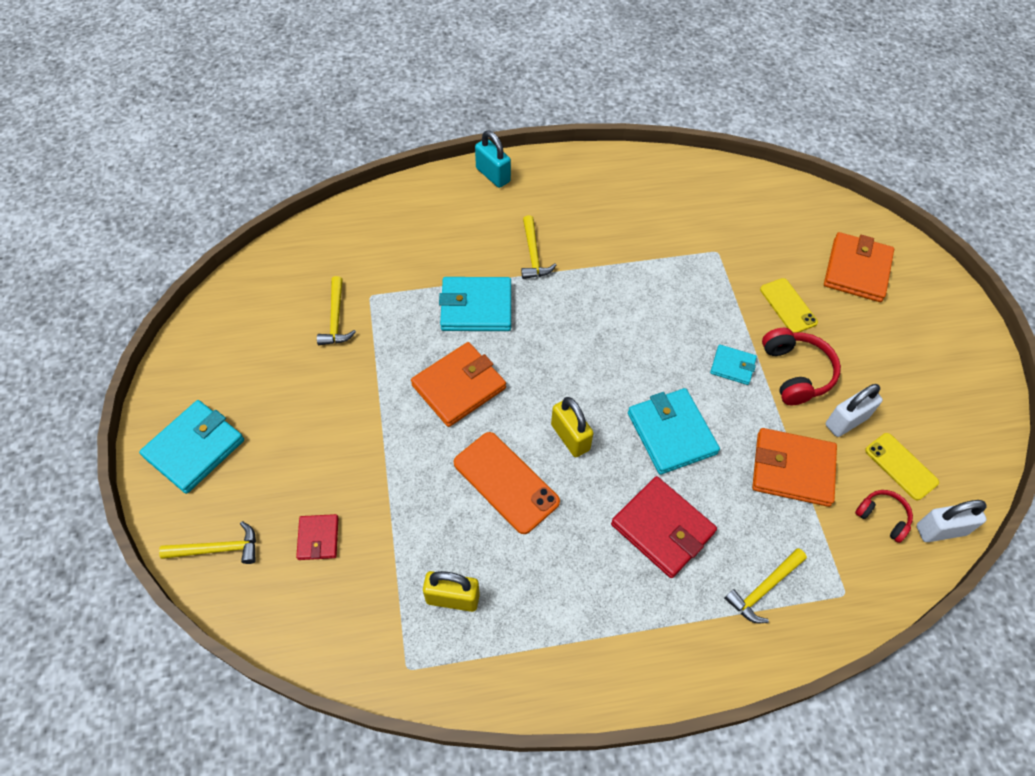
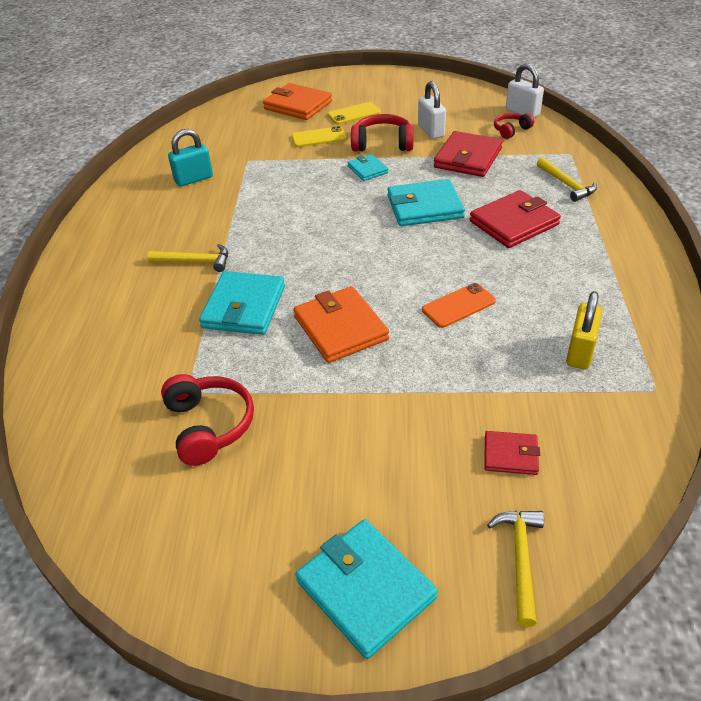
camera: 75 degrees left, 15 degrees down
(336, 318) = (209, 426): yellow hammer -> red headphones
(493, 175) = (69, 279): turquoise padlock -> turquoise padlock (194, 179)
(506, 482) = (458, 305): orange phone -> orange phone, size x0.66
(570, 437) = (417, 261): yellow padlock -> none
(732, 366) = (367, 170): turquoise wallet -> turquoise wallet turned 60 degrees counterclockwise
(792, 469) = (467, 158): orange wallet -> red wallet
(901, 466) = (472, 117): yellow phone -> yellow phone (354, 114)
(941, 530) = (522, 112): white padlock -> white padlock turned 45 degrees counterclockwise

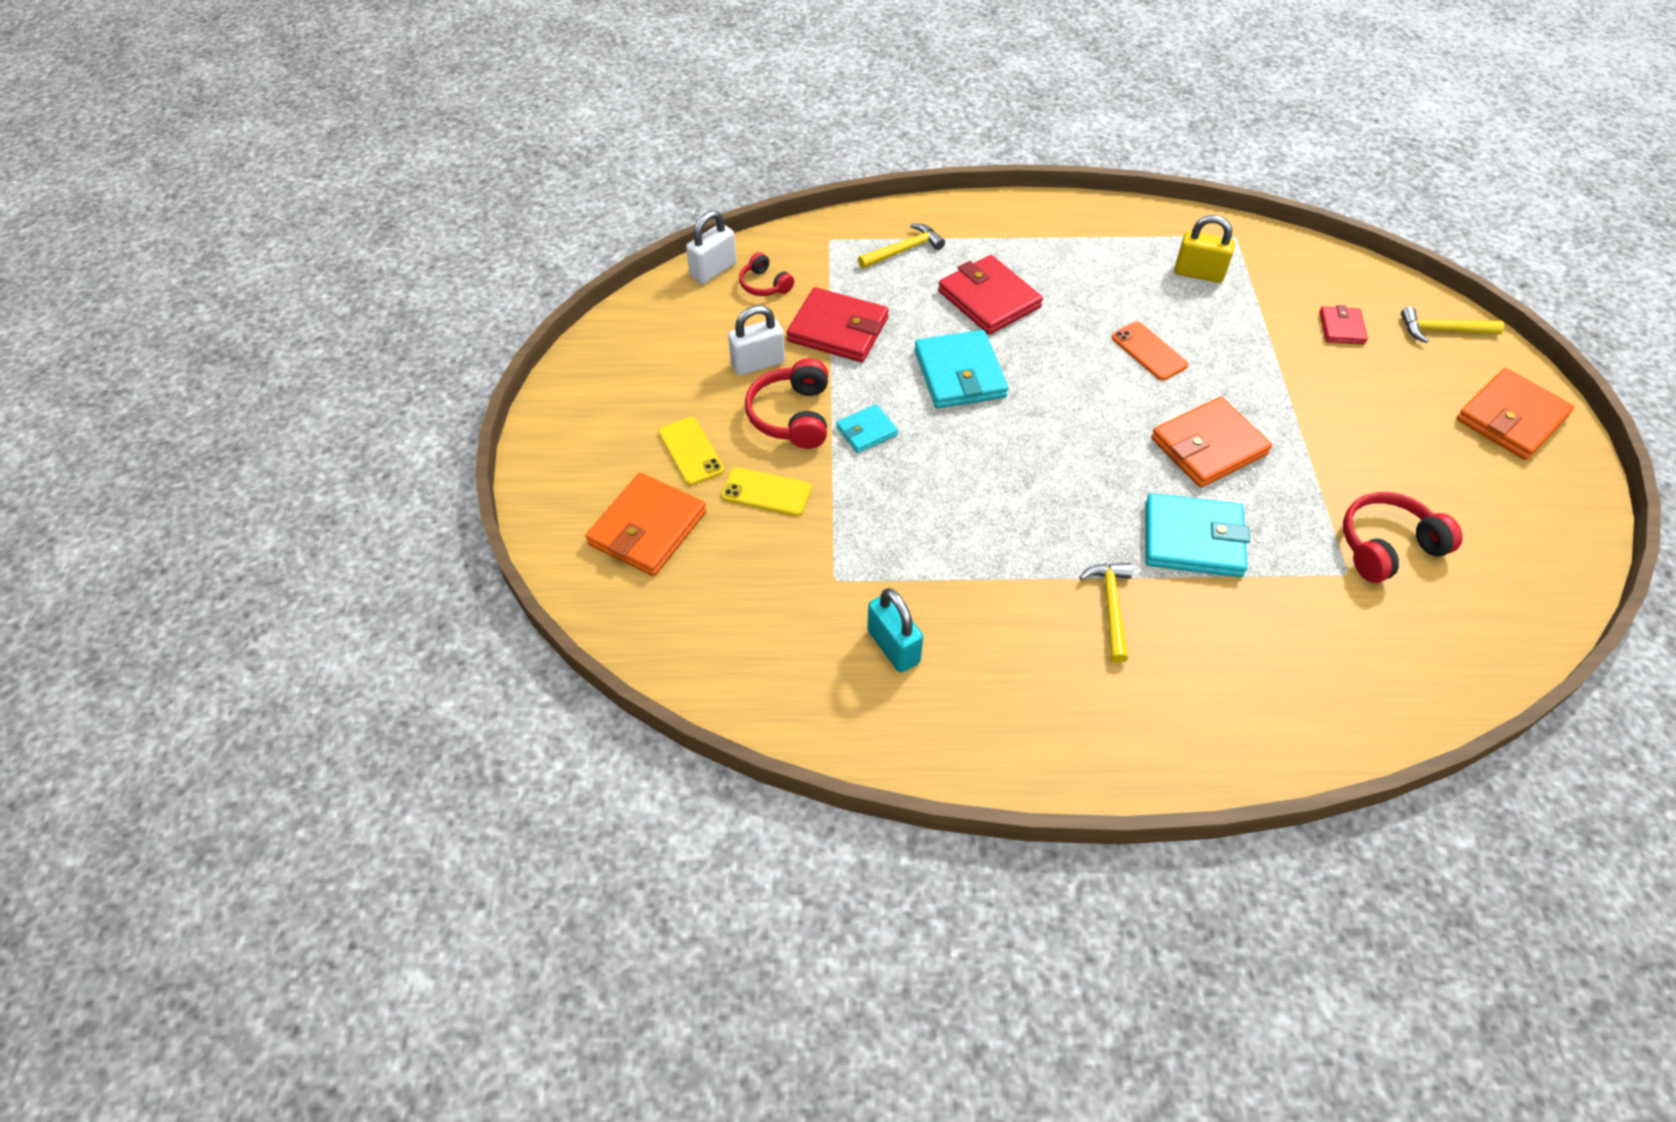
camera: 95 degrees left, 10 degrees up
(318, 137) = (766, 492): yellow phone -> yellow phone turned 60 degrees counterclockwise
(365, 589) = (1511, 418): turquoise wallet -> orange wallet

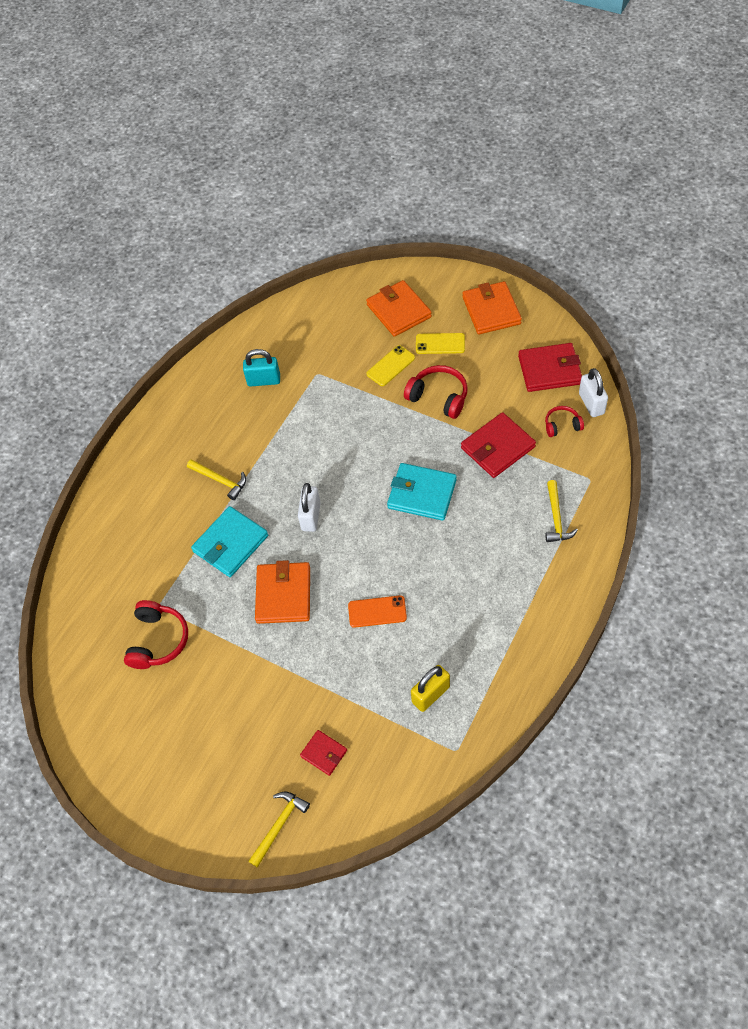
camera: 125 degrees right, 5 degrees up
(758, 363) = (491, 396): white padlock -> white padlock (311, 516)
(866, 431) = (405, 427): turquoise wallet -> none
(989, 299) = (479, 544): red wallet -> red wallet (549, 370)
(1511, 418) = (184, 799): orange wallet -> orange wallet (491, 310)

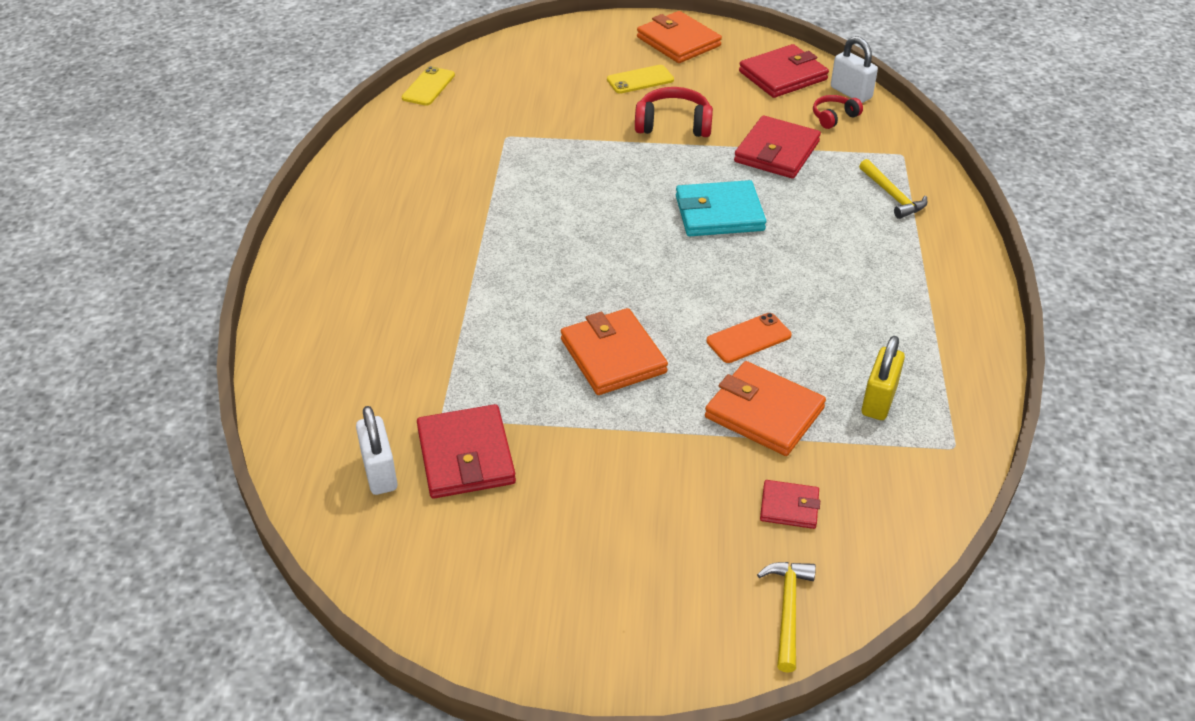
camera: 30 degrees left, 15 degrees down
(158, 640) = (466, 456): red headphones -> red wallet
(220, 480) = (445, 265): yellow hammer -> none
(230, 544) = (503, 324): turquoise wallet -> none
(264, 380) = (440, 157): turquoise padlock -> none
(311, 516) = (594, 269): white padlock -> white padlock (379, 472)
(390, 366) = (594, 110): yellow phone -> yellow phone (428, 86)
(399, 311) = (569, 63): orange wallet -> orange wallet (764, 413)

